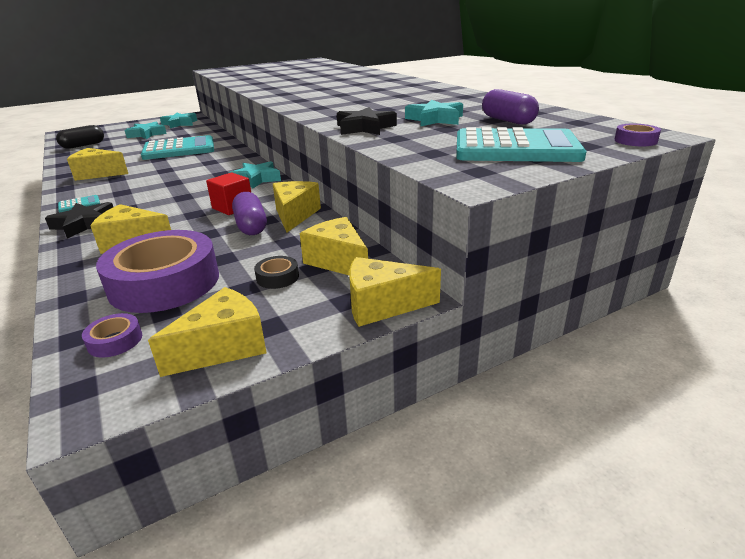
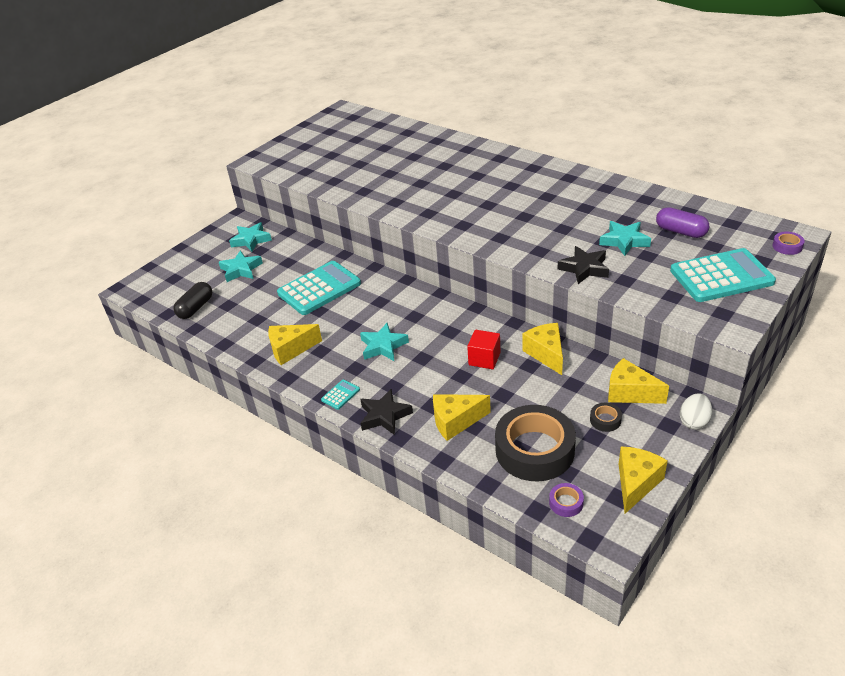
camera: 20 degrees left, 10 degrees up
(164, 282) = (534, 450): purple tape -> black tape
(251, 226) = (526, 376): purple capsule -> none
(256, 179) = (459, 316): turquoise star -> turquoise star (383, 346)
(382, 305) = (694, 421): yellow cheese -> white egg

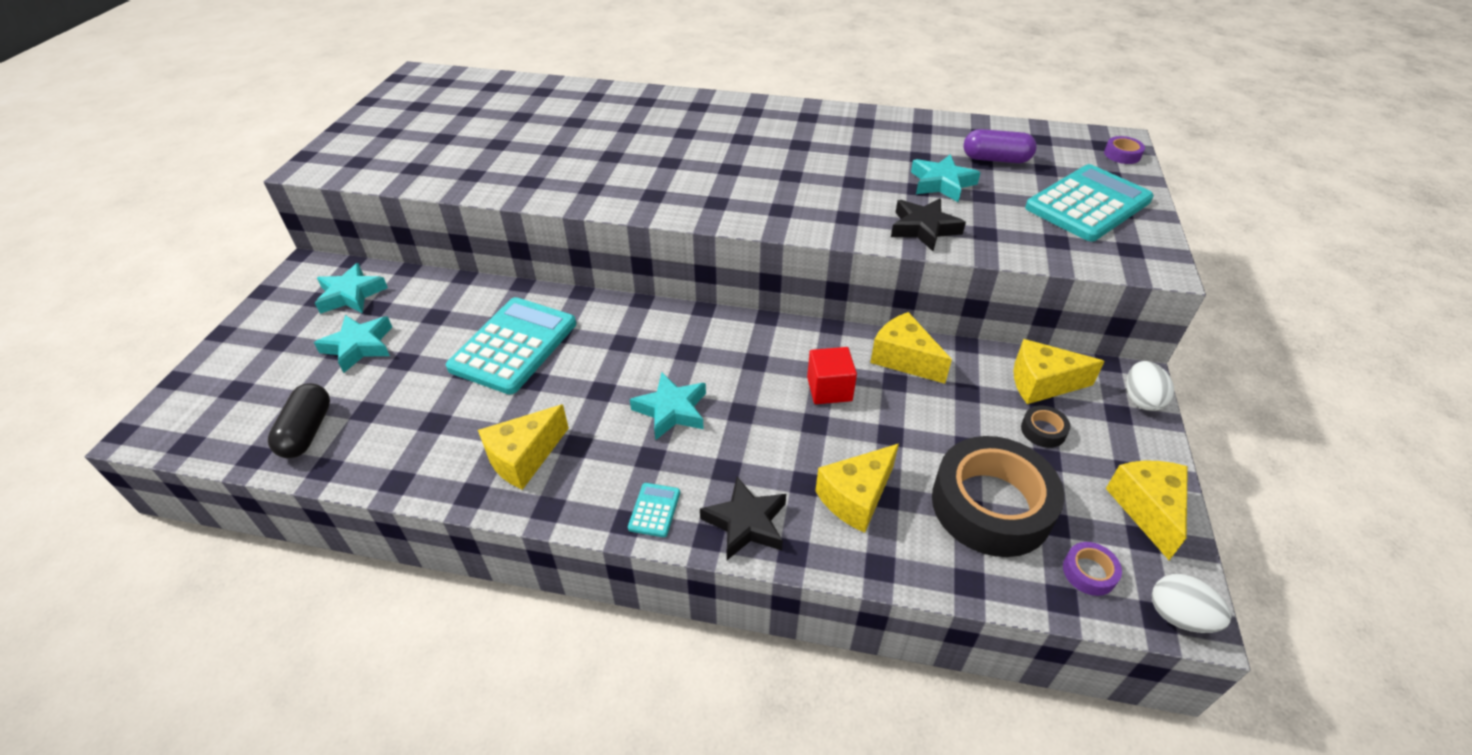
camera: 30 degrees left, 5 degrees up
(603, 543) = (1178, 616): none -> white egg

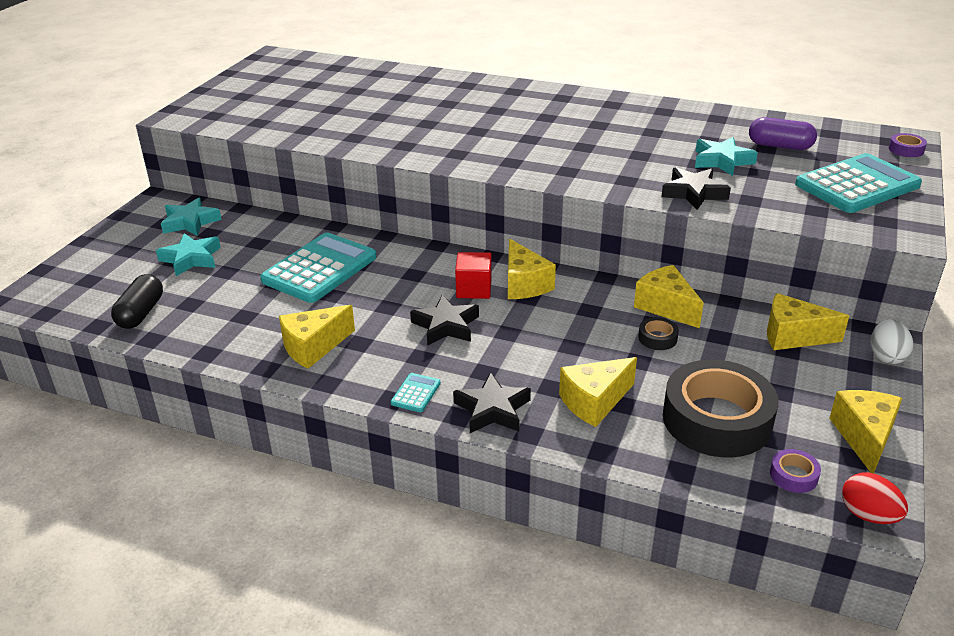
camera: 10 degrees right, 10 degrees down
(671, 410) = (446, 326): turquoise star -> black star
(747, 344) = (524, 284): none -> yellow cheese
(829, 389) = (590, 323): red cube -> red cube (474, 289)
(1043, 430) = (782, 371): black tape -> black tape (657, 338)
(1178, 616) = (868, 515): white egg -> red egg

